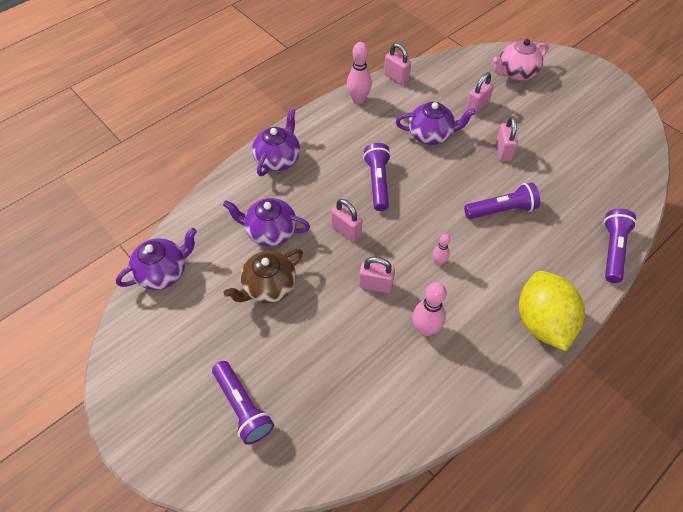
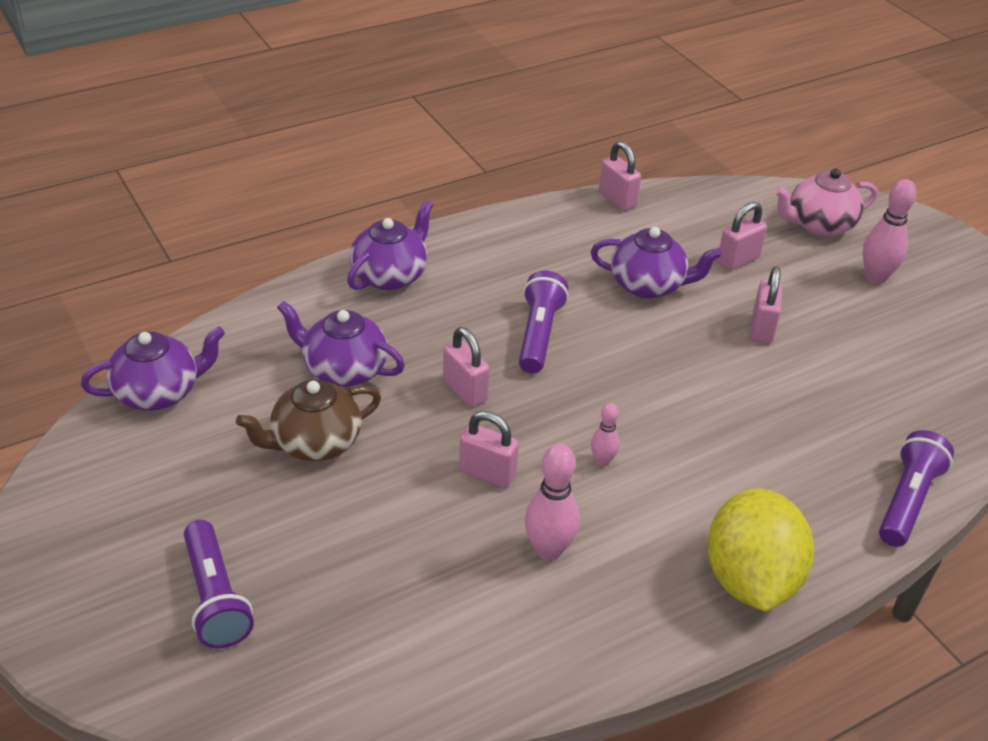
camera: 10 degrees right, 15 degrees down
(358, 100) = (545, 219): pink bowling pin -> pink bowling pin (875, 277)
(501, 210) = (732, 408): purple flashlight -> none

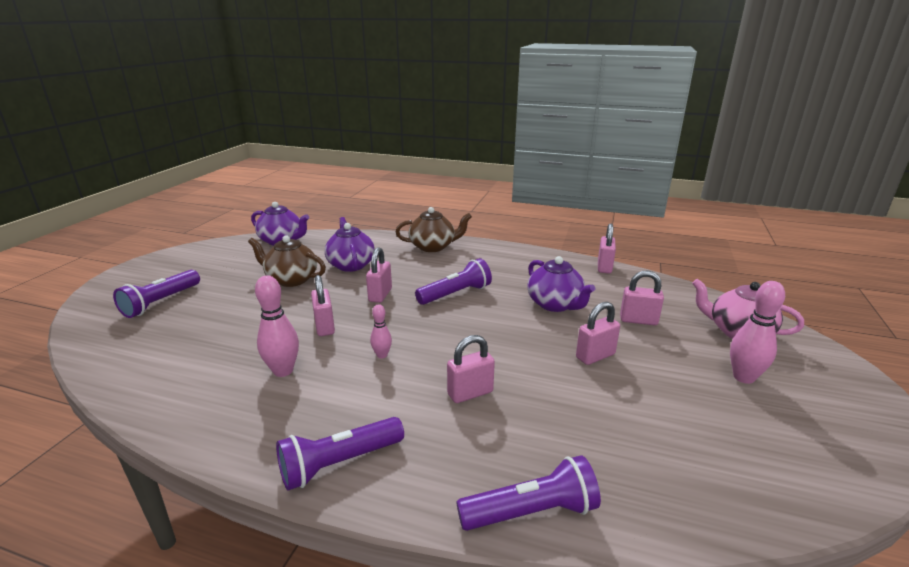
camera: 50 degrees right, 15 degrees down
(390, 275) = (433, 247): purple teapot -> brown teapot
(733, 440) = (470, 393): none -> pink padlock
(750, 579) = (340, 463): yellow lemon -> purple flashlight

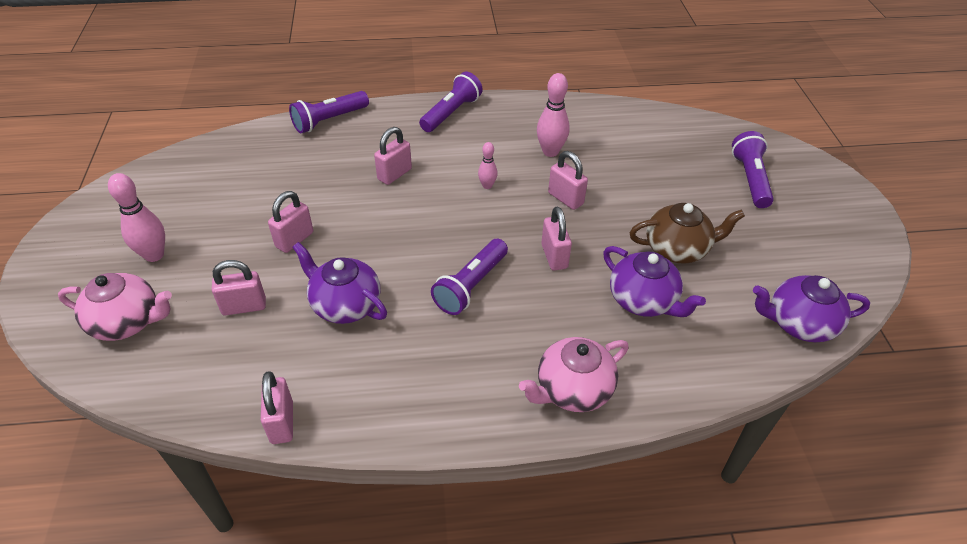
camera: 155 degrees right, 20 degrees up
(433, 247) = (572, 390): brown teapot -> pink teapot

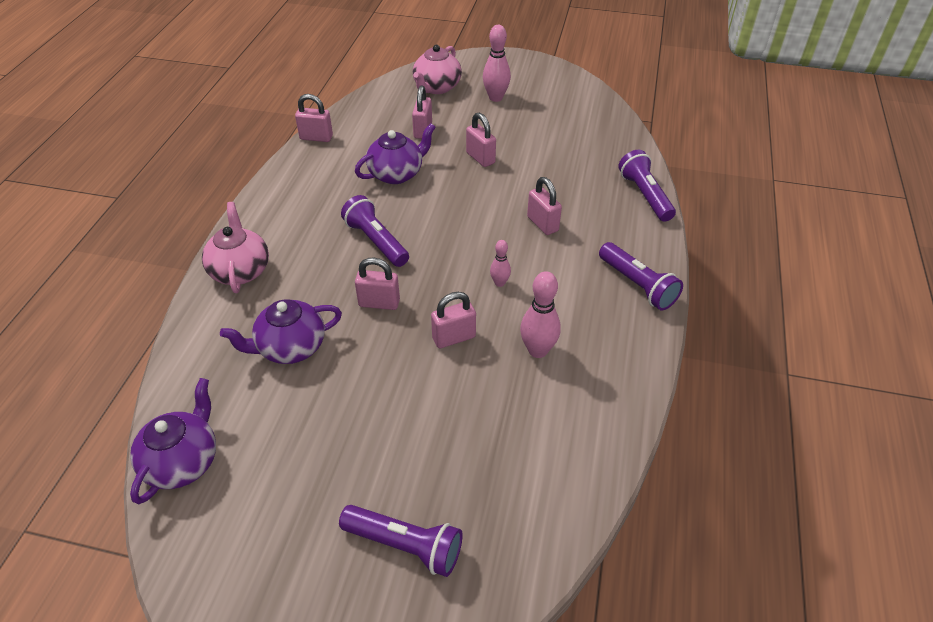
camera: 110 degrees right, 0 degrees up
(677, 249) = (334, 404): brown teapot -> none

